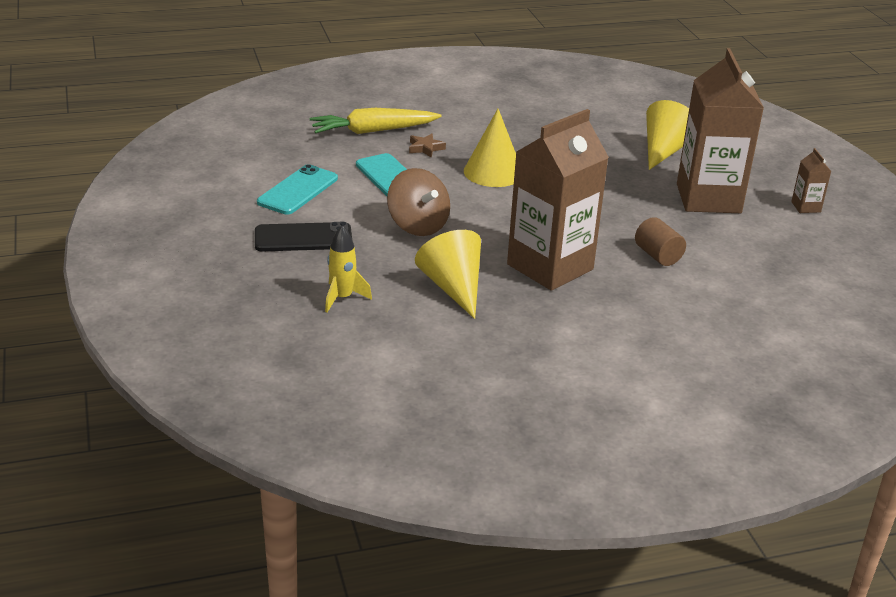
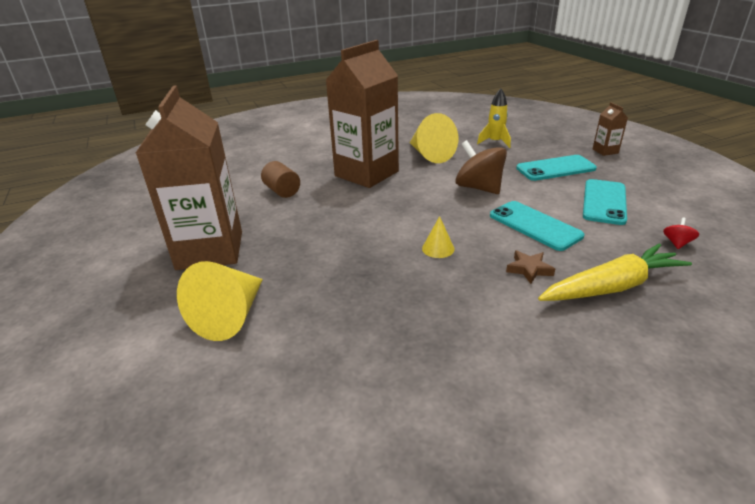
camera: 175 degrees right, 0 degrees up
(283, 149) = (677, 243): none -> red spinning top
(303, 238) = (555, 168): black phone -> turquoise phone
(493, 172) = (438, 248): yellow cone -> yellow cone, size x0.49
(806, 207) = (109, 255): brown carton -> brown carton (605, 151)

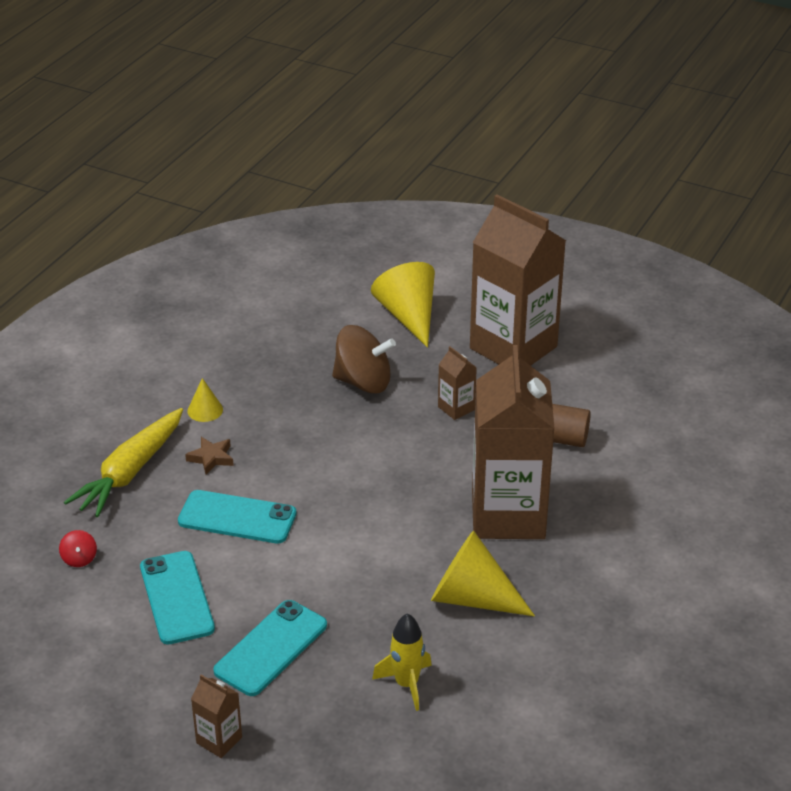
camera: 140 degrees right, 5 degrees up
(312, 229) = (456, 408): none -> brown carton
(438, 248) = (311, 443): yellow cone -> yellow cone (205, 410)
(479, 188) = (343, 554): brown spinning top -> brown spinning top (363, 382)

